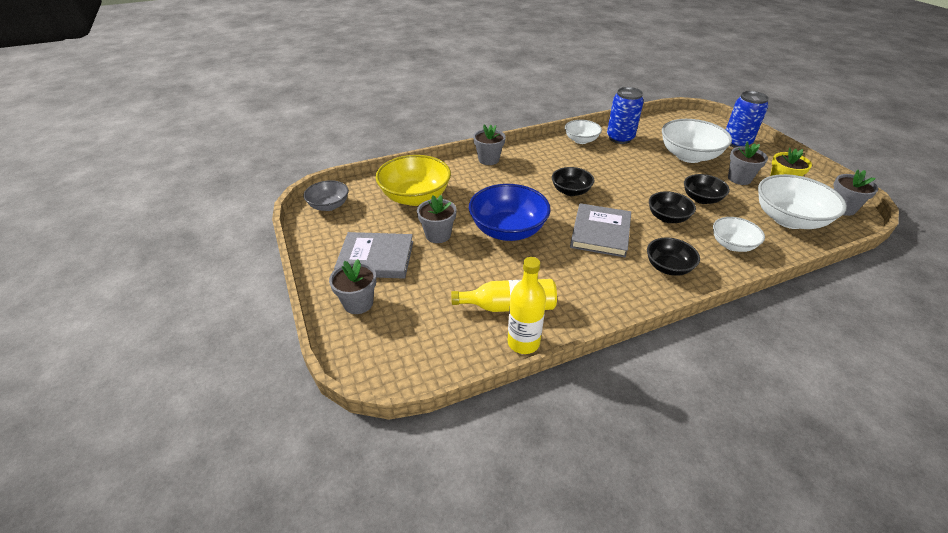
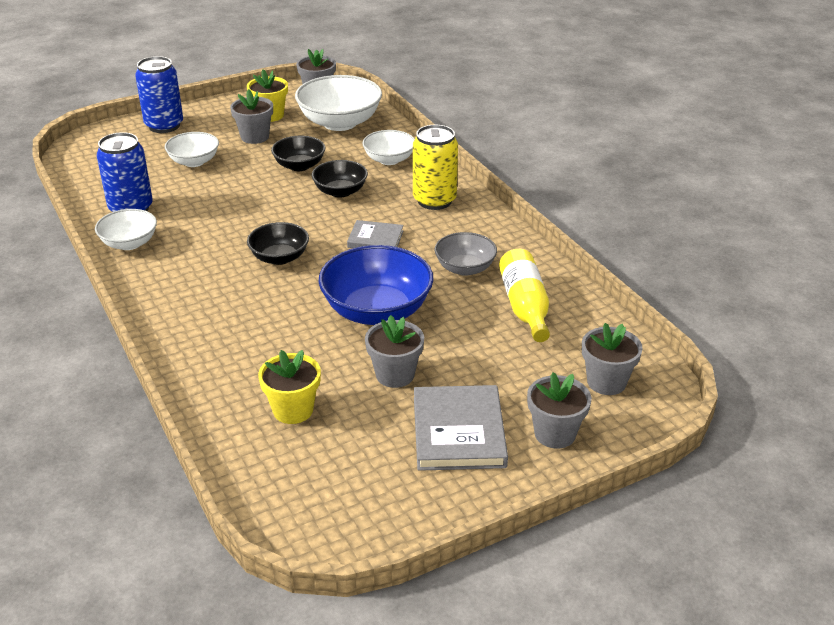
camera: 95 degrees left, 5 degrees down
(329, 206) = (321, 518): grey bowl -> grey bowl (465, 268)
(415, 197) = (293, 410): yellow bowl -> yellow flower pot
(488, 159) = (177, 336): grey flower pot -> grey flower pot (606, 382)
(523, 342) = (577, 296): yellow bottle -> none
(600, 233) = (375, 239): grey book -> grey book, size x0.59
(668, 267) = (434, 200): black bowl -> yellow can
(689, 156) = (194, 162): white bowl -> white bowl, size x0.58

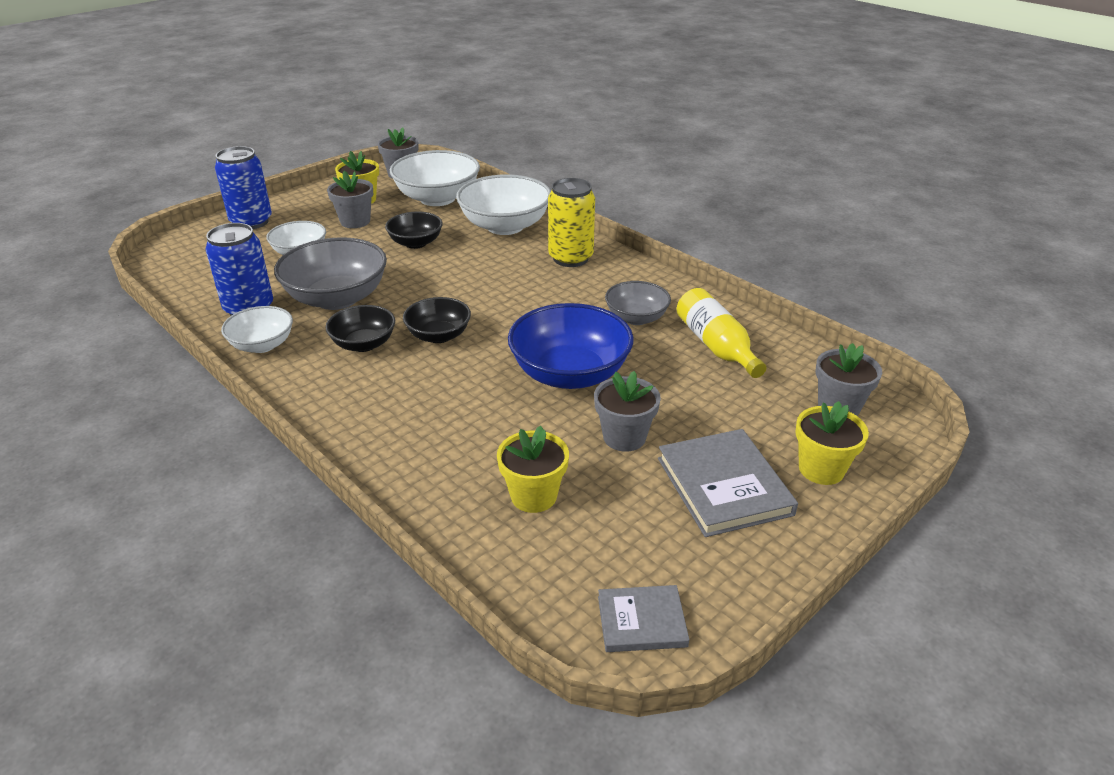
camera: 15 degrees left, 0 degrees up
(208, 210) = (337, 298): none -> grey bowl
(340, 191) = (471, 262): black bowl -> black bowl (364, 344)
(375, 239) = (531, 303): grey book -> grey book (641, 621)
(389, 160) = (505, 226): white bowl -> white bowl, size x1.72
(555, 434) = (821, 469): grey flower pot -> yellow flower pot

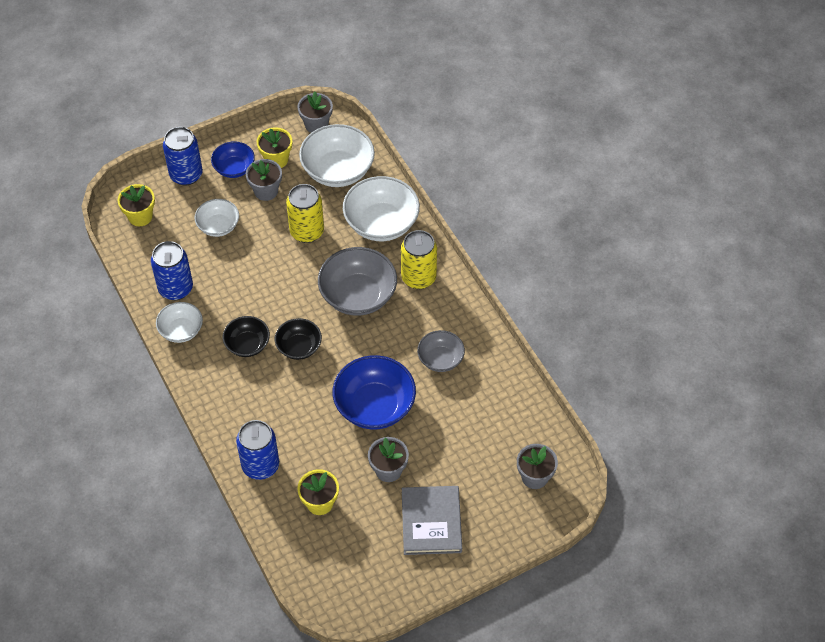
camera: 15 degrees right, 20 degrees up
(311, 211) = (234, 168): none -> blue bowl
(337, 298) = (237, 289): grey bowl -> grey bowl (358, 295)
(416, 243) = (307, 231): black bowl -> yellow can
(419, 468) = (260, 465): none -> blue can
(641, 621) = (348, 597): grey book -> none
(716, 346) = (483, 401): yellow bottle -> none
(821, 469) = (495, 523): yellow flower pot -> yellow flower pot (140, 216)

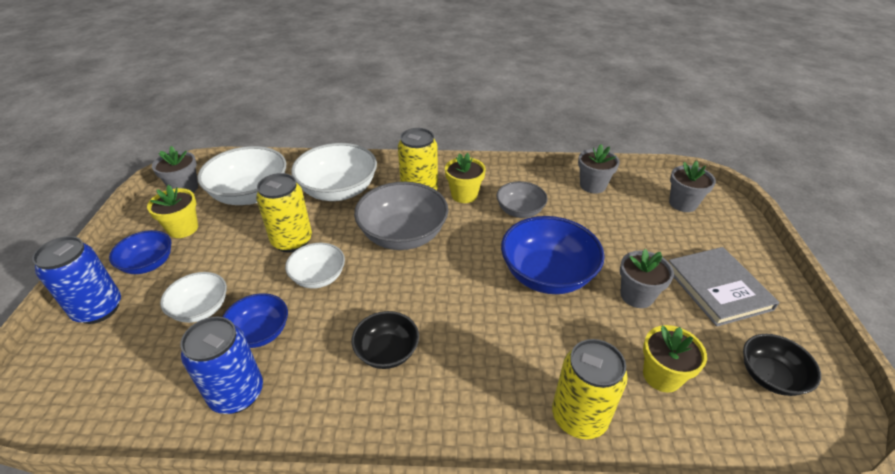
camera: 60 degrees left, 15 degrees down
(140, 216) = (89, 384): yellow flower pot -> yellow flower pot (464, 195)
(181, 330) = (305, 417): white bowl -> white bowl (318, 277)
(221, 269) = (260, 332): none -> blue bowl
(260, 465) = (579, 417): blue can -> yellow can
(266, 191) = (208, 251): grey flower pot -> grey flower pot (592, 185)
(299, 347) = (428, 305): black bowl -> black bowl (770, 376)
(431, 522) = (717, 288): grey book -> grey book turned 45 degrees clockwise

